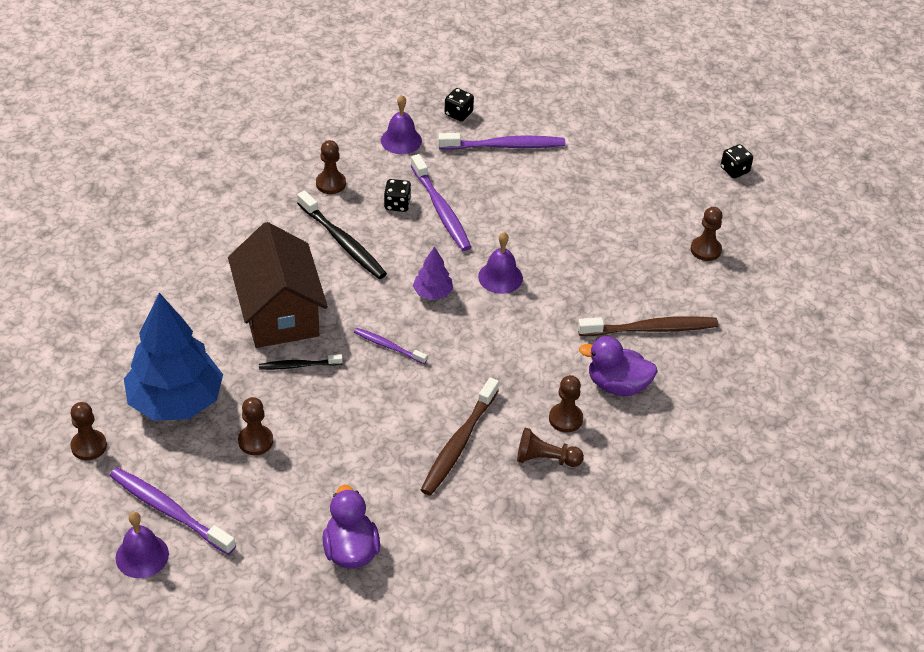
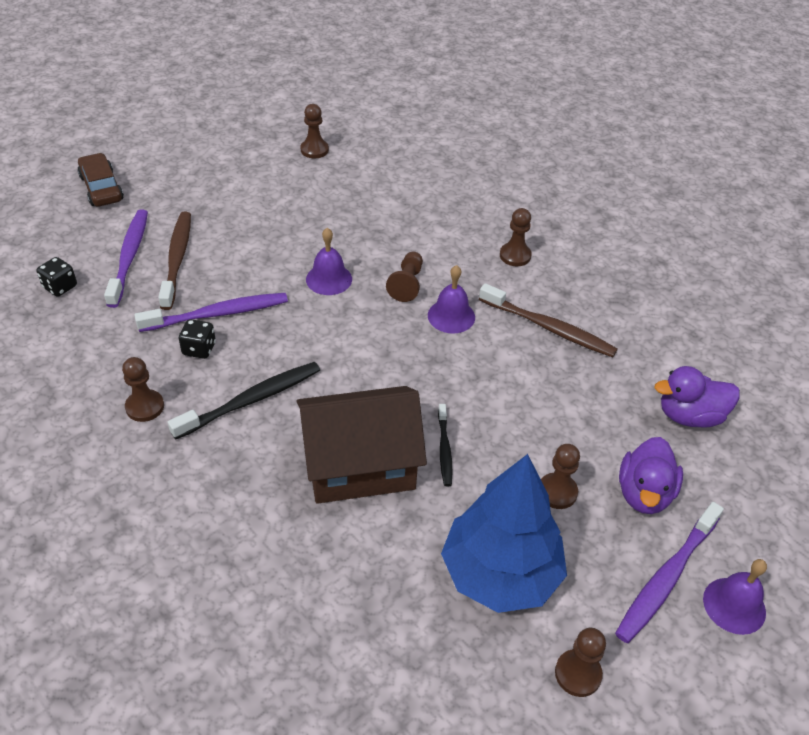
camera: 85 degrees left, 0 degrees up
(388, 346) = (419, 370): purple toothbrush -> none
(401, 140) = (88, 338): purple bell -> purple bell (451, 316)
(432, 293) = (344, 330): purple tree -> none
(545, 459) = (562, 273): brown pawn -> brown pawn (407, 284)
(596, 112) = (101, 188): none -> brown car
(617, 385) = (474, 220): purple duck -> purple duck (644, 493)
(650, 329) = (408, 193): brown toothbrush -> brown toothbrush (177, 259)
(734, 170) = (215, 120): black dice -> none

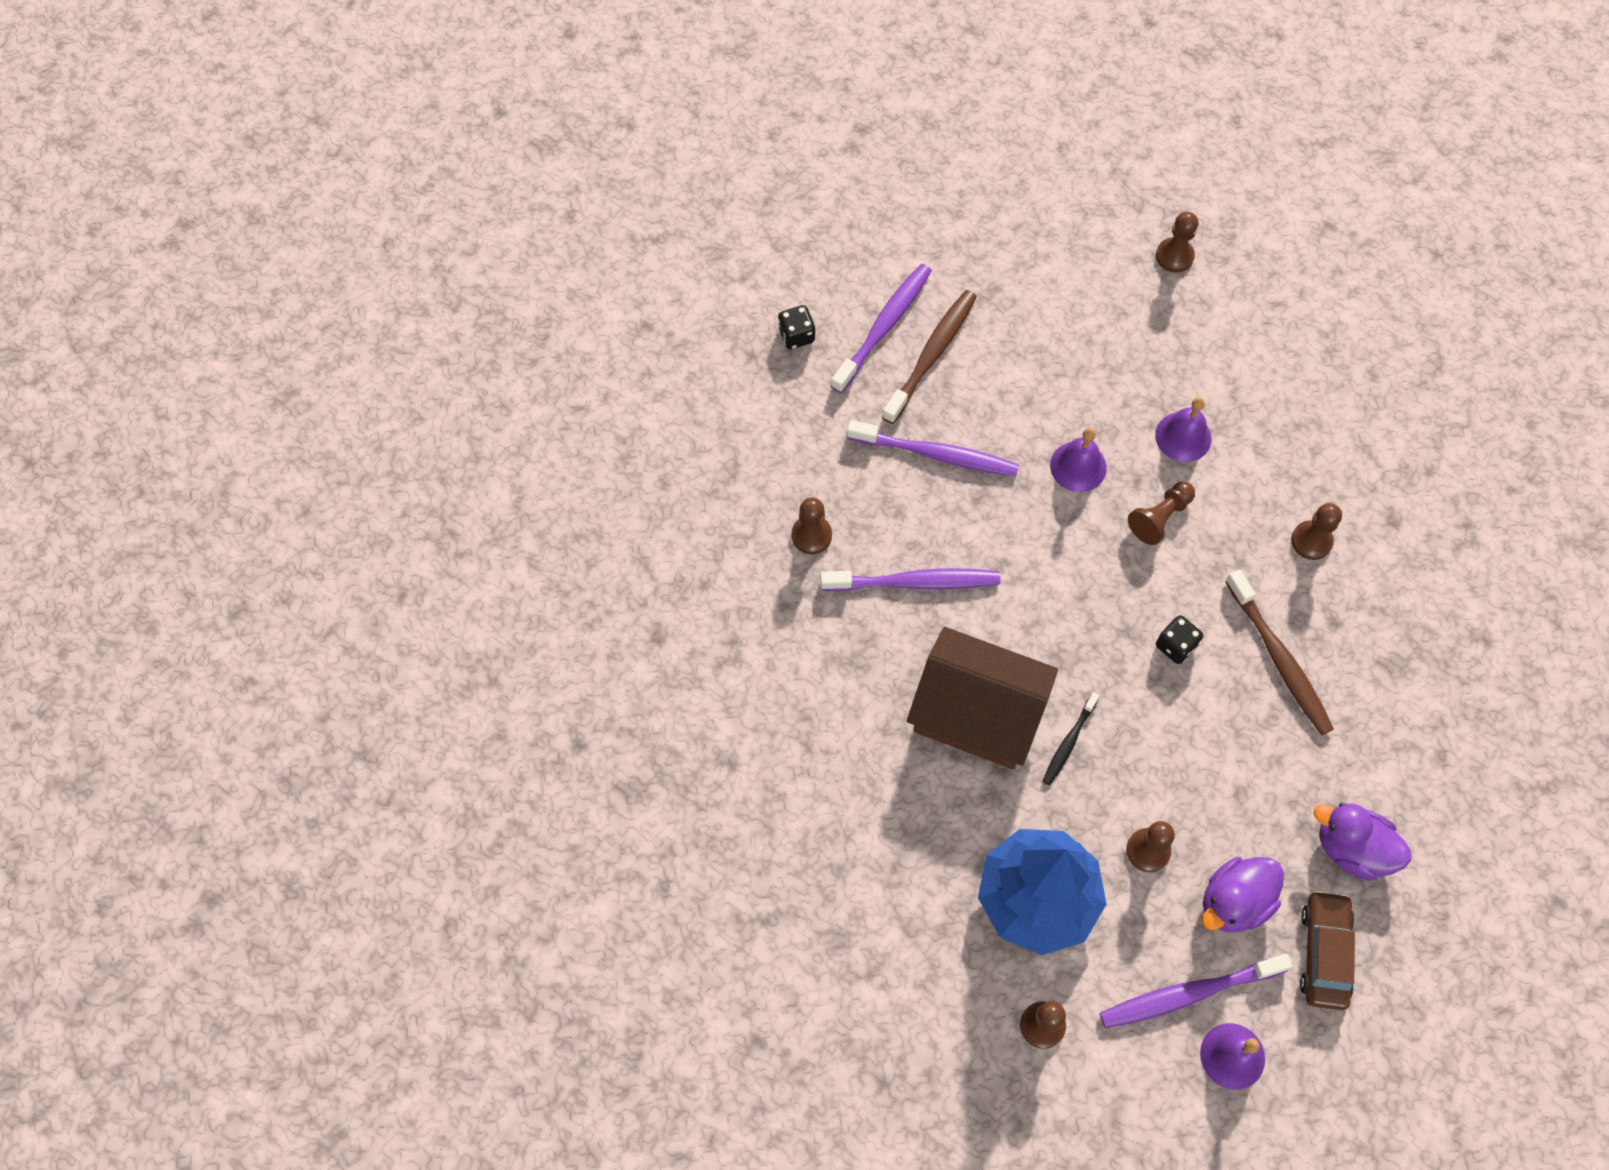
camera: 35 degrees right, 20 degrees up
(101, 188) = (899, 205): brown car -> brown car (1324, 953)
(199, 349) = (895, 491): black dice -> black dice (1175, 646)
(250, 400) = (913, 582): black toothbrush -> purple toothbrush
(451, 316) = (1181, 586): purple bell -> purple bell (1183, 436)

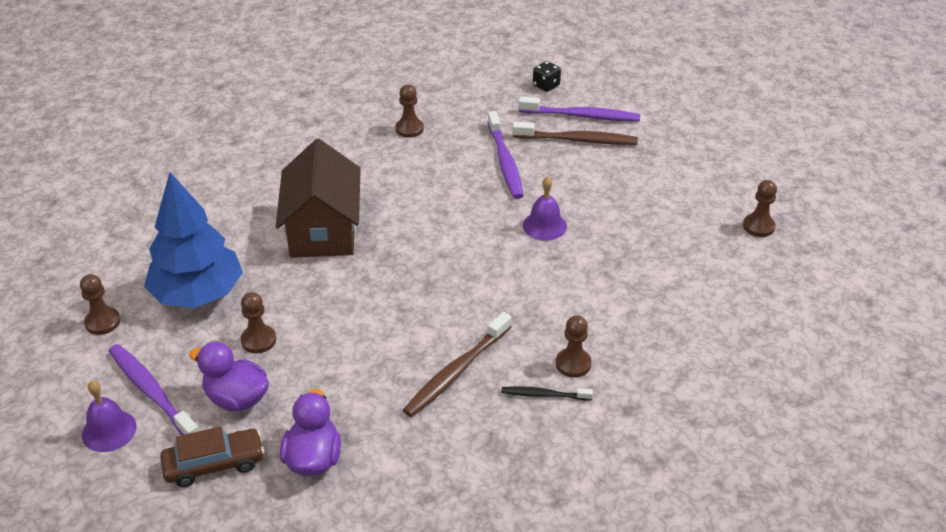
camera: 65 degrees right, 25 degrees down
(913, 582) = (403, 177): purple toothbrush -> none
(1069, 742) = (324, 278): black toothbrush -> black toothbrush (544, 395)
(1160, 517) = (533, 276): brown pawn -> none
(1175, 646) = (433, 311): black dice -> none
(1183, 436) = (610, 270): purple bell -> none

